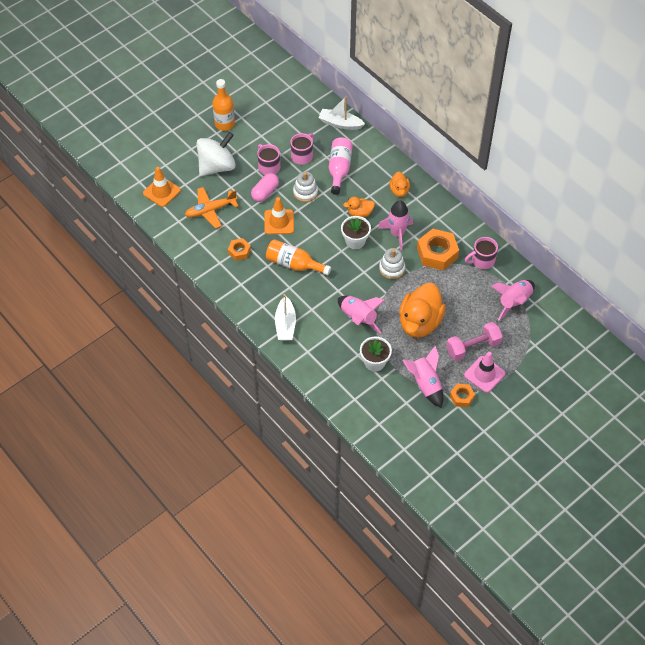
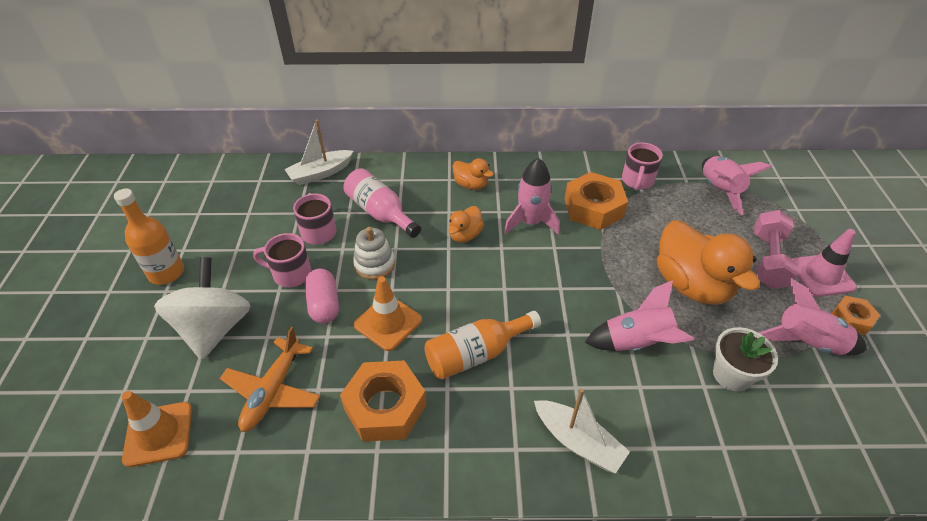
camera: 50 degrees left, 10 degrees down
(239, 251) = (385, 407): orange nut -> orange nut, size x1.83
(355, 241) = (503, 266): white flower pot -> none
(392, 268) = (580, 259): white stacking toy -> none

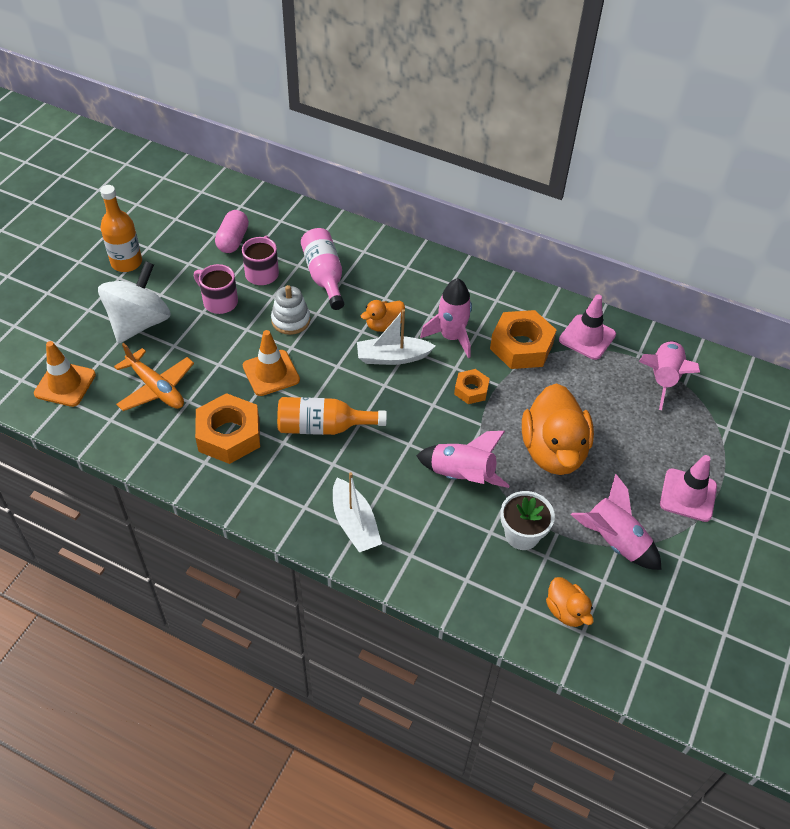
camera: 25 degrees right, 5 degrees up
(273, 391) = (156, 388): orange plane -> orange plane turned 90 degrees counterclockwise
(320, 173) = (296, 218): white boat -> white boat (392, 357)
(324, 304) = (230, 338): pink capsule -> pink capsule (233, 240)
(471, 185) = (423, 280): orange duck -> orange duck (566, 611)
(637, 181) = (587, 337): pink mug -> pink traffic cone
(768, 260) = (648, 461): pink dumbbell -> none
(851, 319) = (678, 542): orange nut -> orange nut (471, 390)

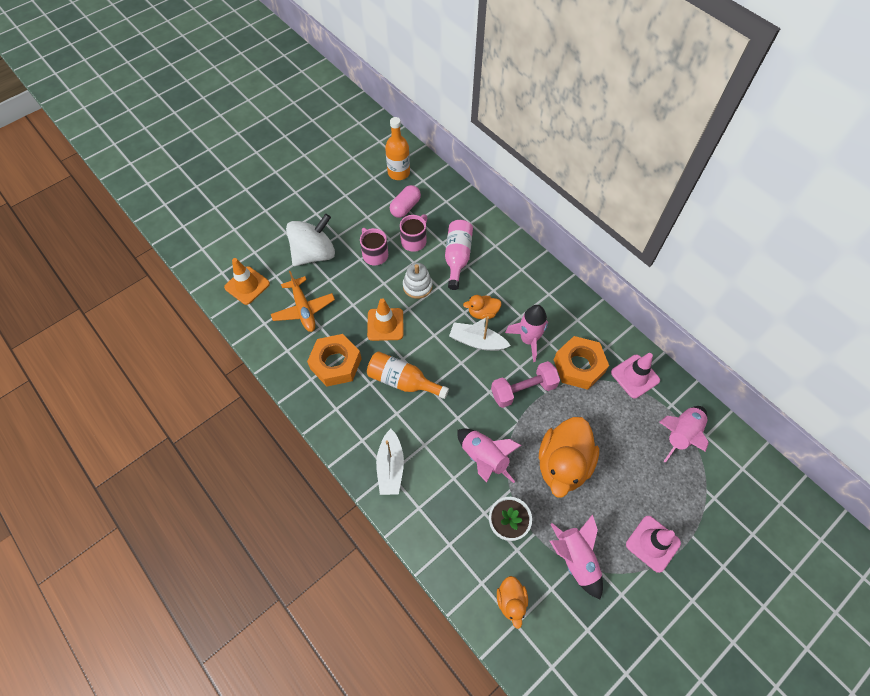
camera: 25 degrees right, 10 degrees up
(126, 262) = (326, 203): orange bottle -> orange bottle (399, 173)
(471, 390) = (523, 390): orange nut -> pink dumbbell

